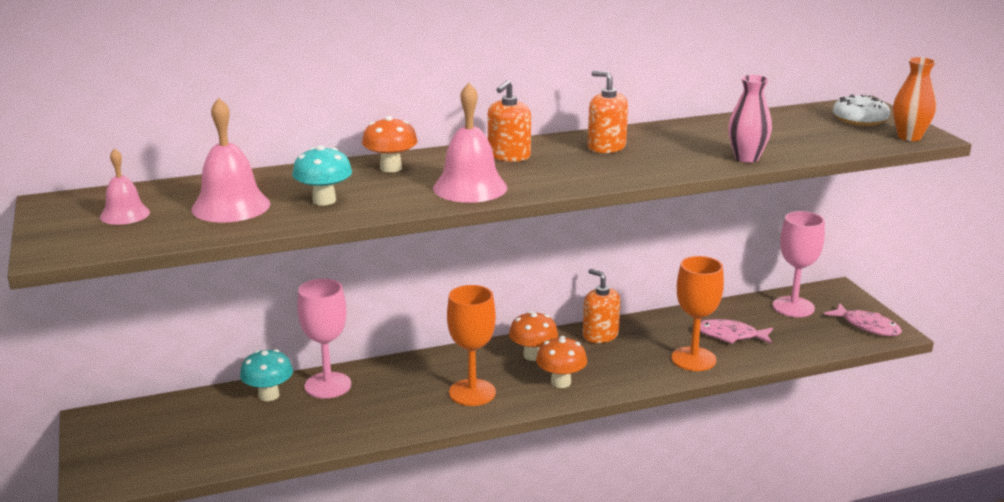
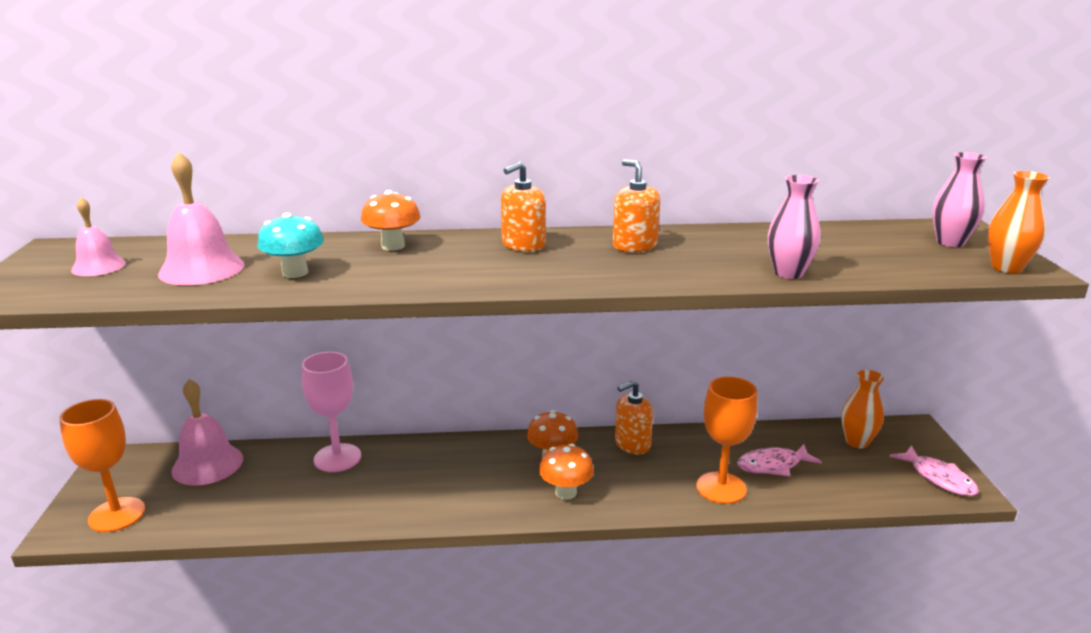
camera: 15 degrees right, 0 degrees up
(269, 395) = (278, 460): turquoise mushroom -> none
(470, 187) = (453, 275): pink bell -> pink bell (207, 464)
(472, 392) = (469, 489): orange goblet -> orange goblet (117, 515)
(600, 335) = (632, 444): orange soap dispenser -> orange soap dispenser turned 90 degrees counterclockwise
(730, 335) = (773, 465): pink fish -> pink fish turned 45 degrees counterclockwise
(793, 307) = (857, 442): pink goblet -> orange vase
(860, 120) = (950, 242): white donut -> pink vase

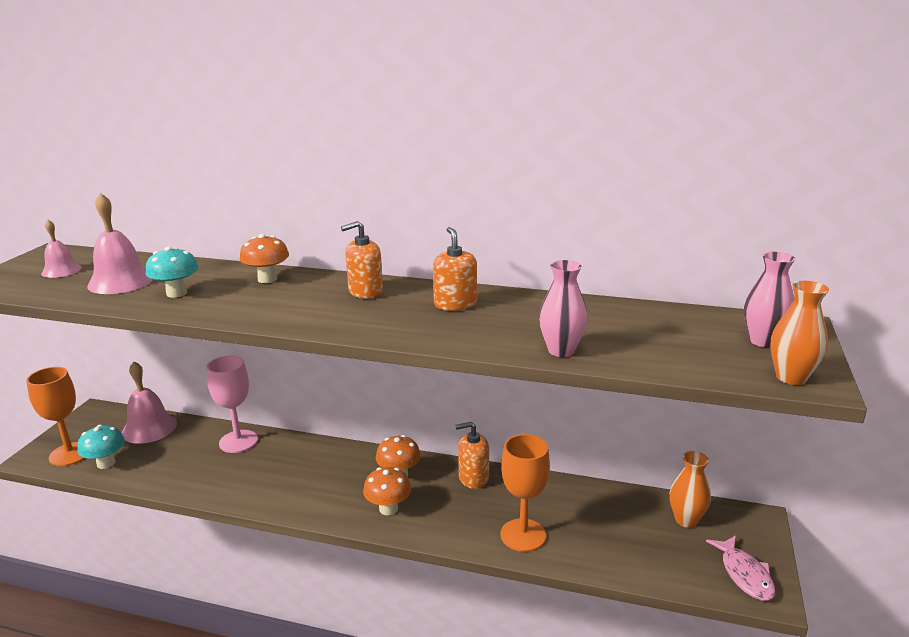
camera: 20 degrees right, 0 degrees up
(178, 515) = (106, 463): none -> turquoise mushroom
(773, 465) = (586, 525): pink fish -> none

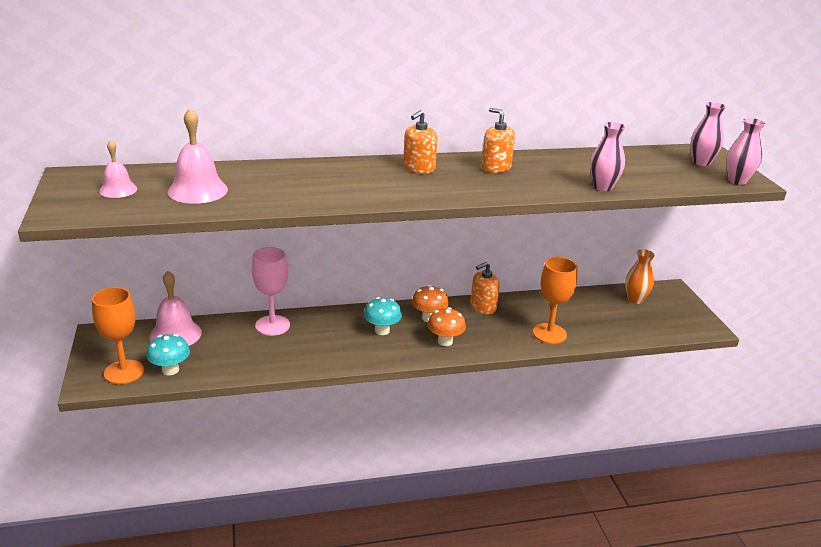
camera: 30 degrees left, 5 degrees up
(176, 293) = (268, 192): turquoise mushroom -> turquoise mushroom (382, 330)
(267, 279) = (326, 170): orange mushroom -> none
(744, 574) = (689, 321): pink fish -> none
(791, 377) = (737, 181): orange vase -> pink vase

